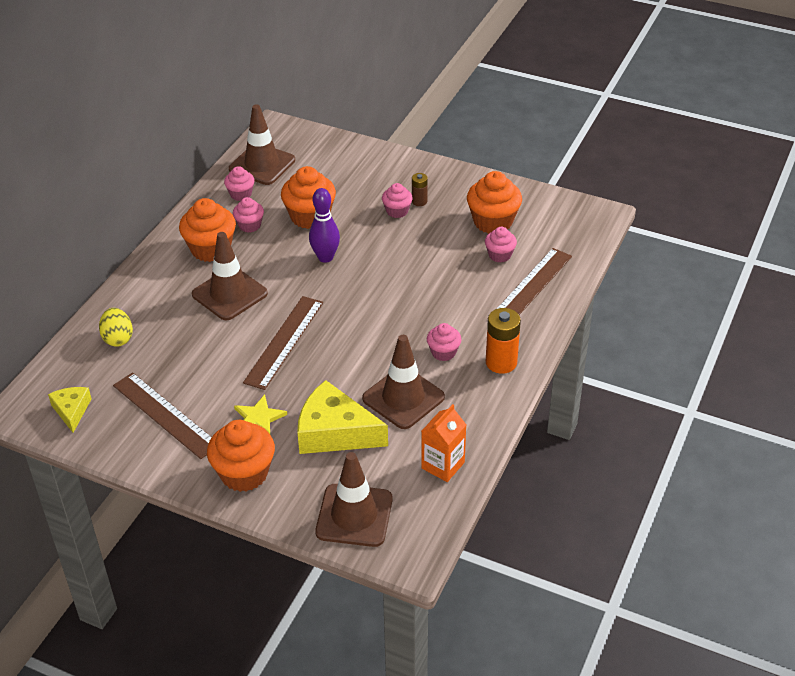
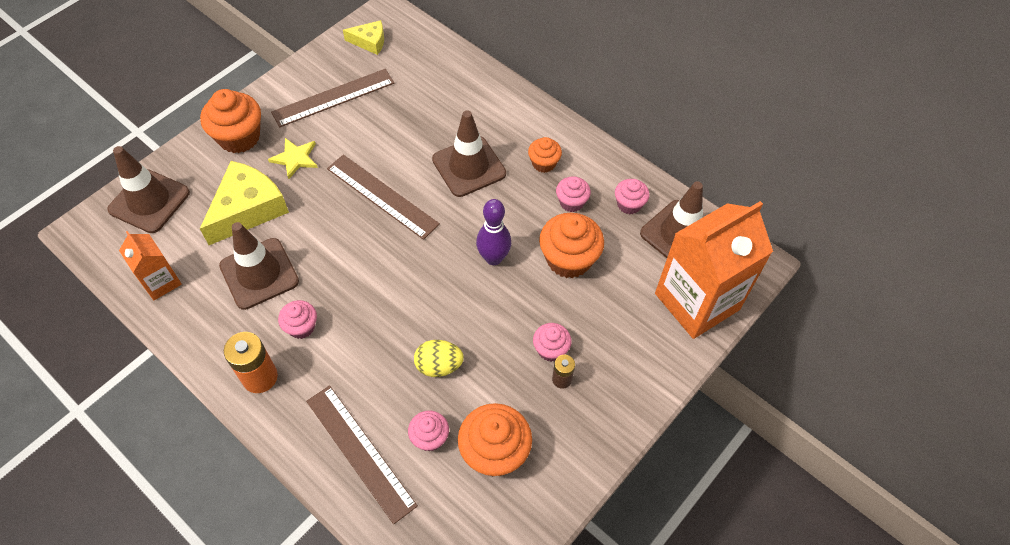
camera: 105 degrees right, 15 degrees up
(118, 338) = (443, 79): yellow egg -> yellow egg (439, 366)
(210, 249) = (543, 163): orange cupcake -> orange cupcake, size x0.57
(322, 149) = (697, 301): none -> orange carton

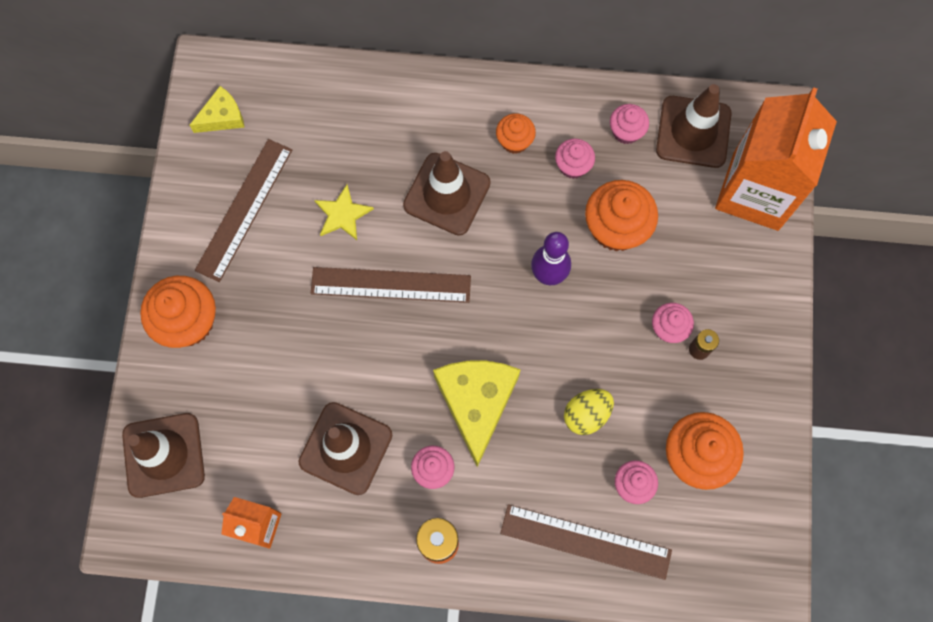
camera: 35 degrees left, 15 degrees up
(248, 209) = (272, 392): yellow cheese -> yellow cheese (476, 403)
(295, 158) = (268, 305): yellow star -> yellow star (343, 214)

